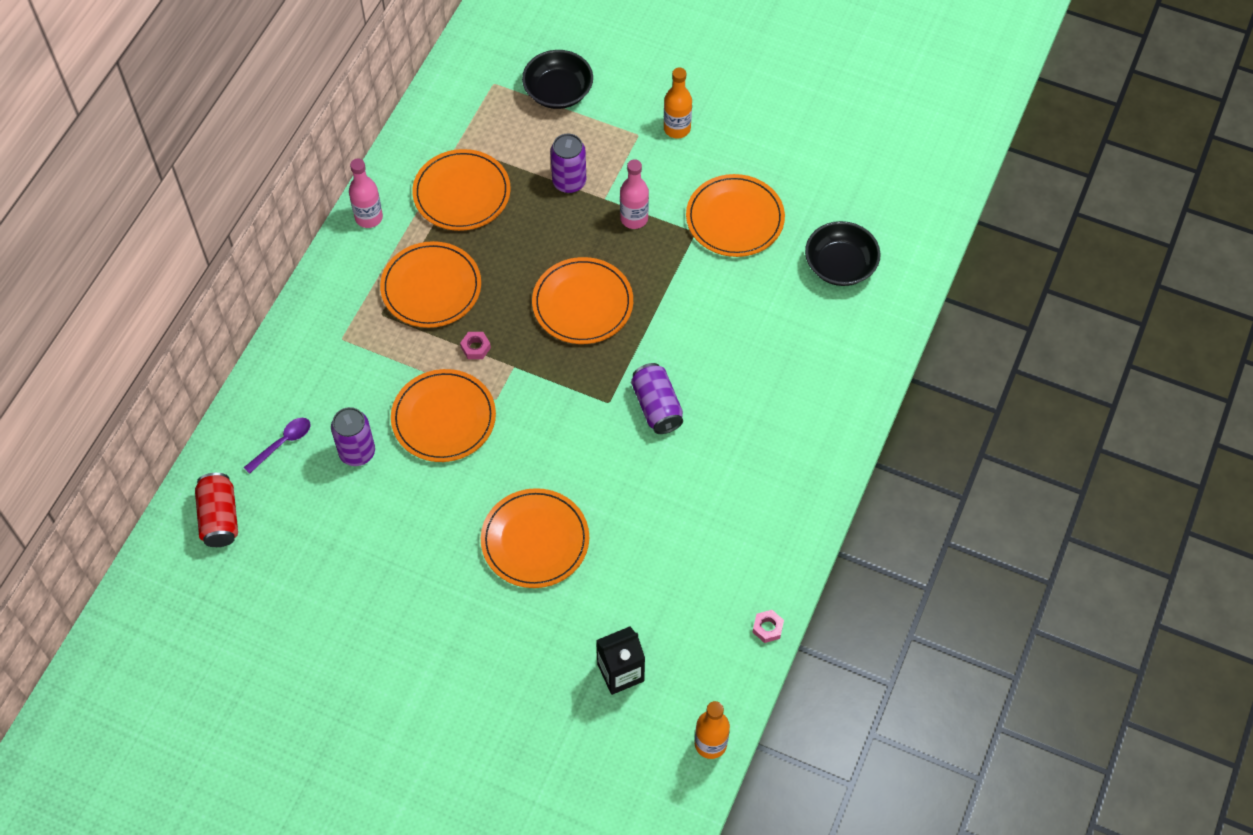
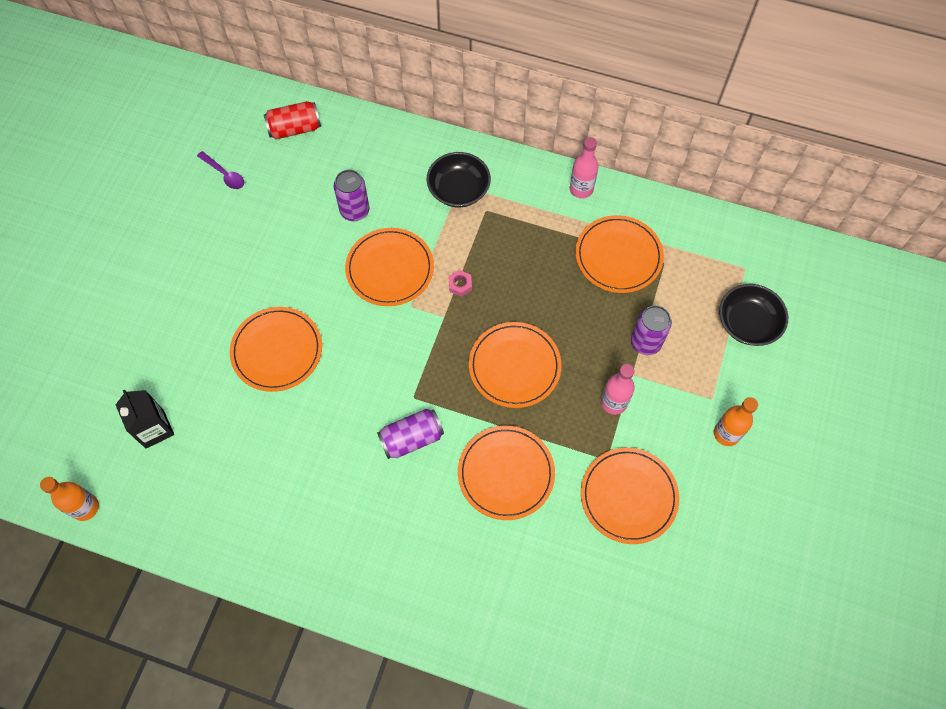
camera: 85 degrees right, 5 degrees up
(283, 443) = (361, 160): purple spoon -> purple spoon (224, 174)
(431, 287) = (517, 244): orange plate -> orange plate (506, 473)
(767, 628) = (190, 551): pink nut -> none
(840, 265) = (588, 605): black bowl -> black bowl (458, 189)

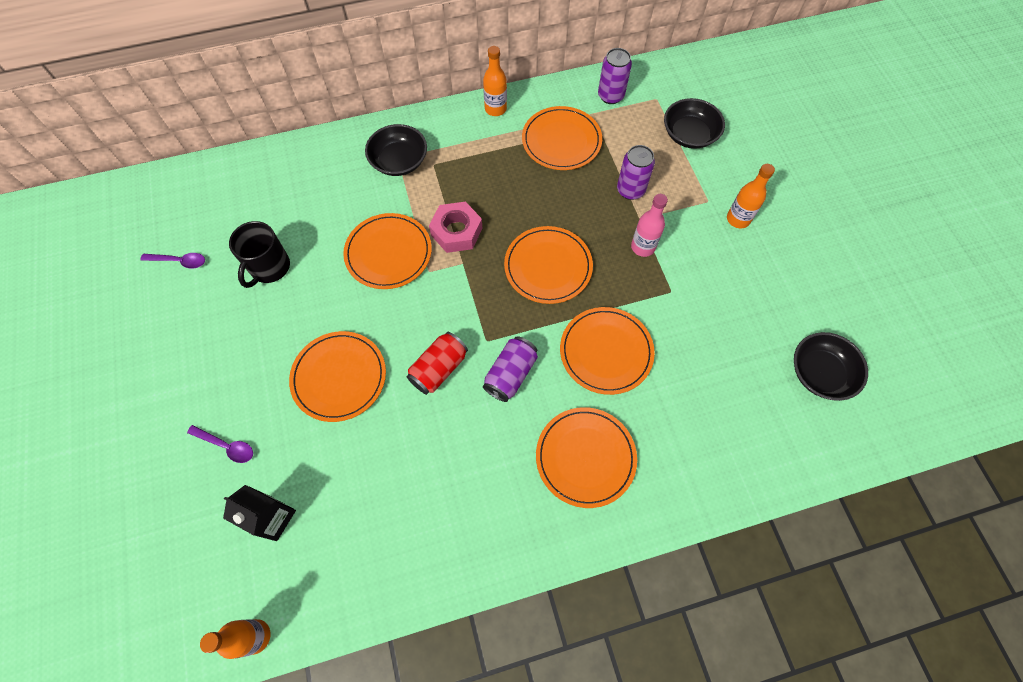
camera: 35 degrees left, 0 degrees up
(160, 351) = (227, 446): none -> purple spoon
(288, 222) = (269, 267): none -> black mug
(295, 129) = (219, 190): red can -> red can (439, 369)
(355, 211) = (323, 225): purple can -> purple can (610, 96)
(460, 285) = (456, 231): pink nut -> pink nut, size x2.07
(581, 189) = (495, 109): pink bottle -> orange bottle
(628, 496) = (708, 308): orange plate -> orange plate (585, 457)
(683, 622) = (820, 373): none -> black bowl

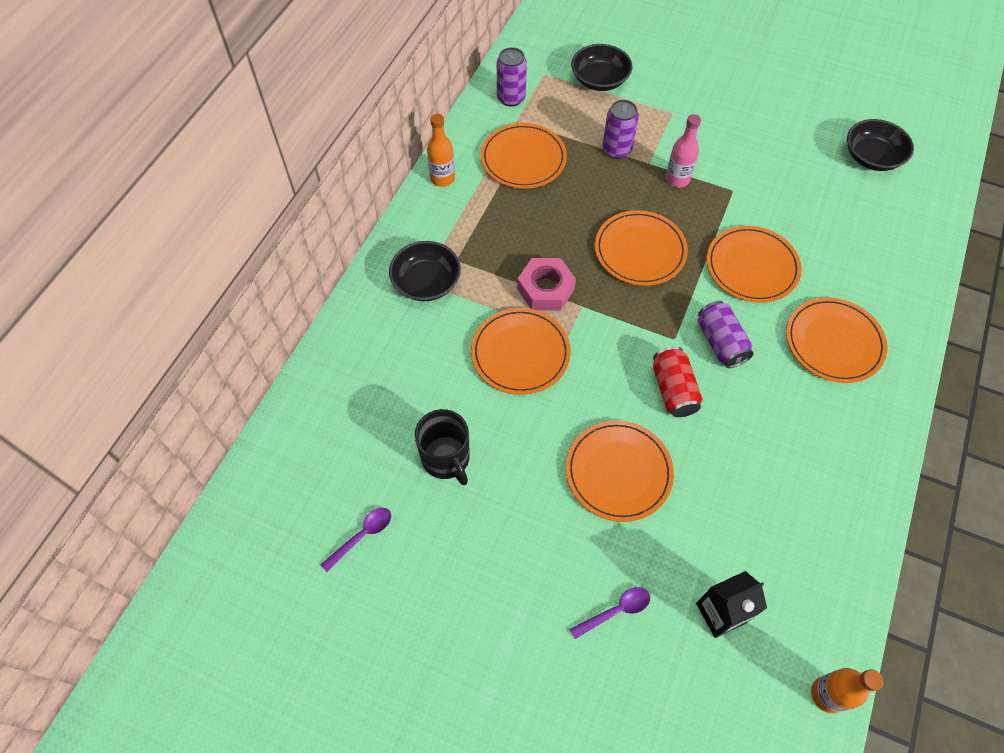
camera: 50 degrees left, 5 degrees down
(738, 219) = (704, 108): orange bottle -> none

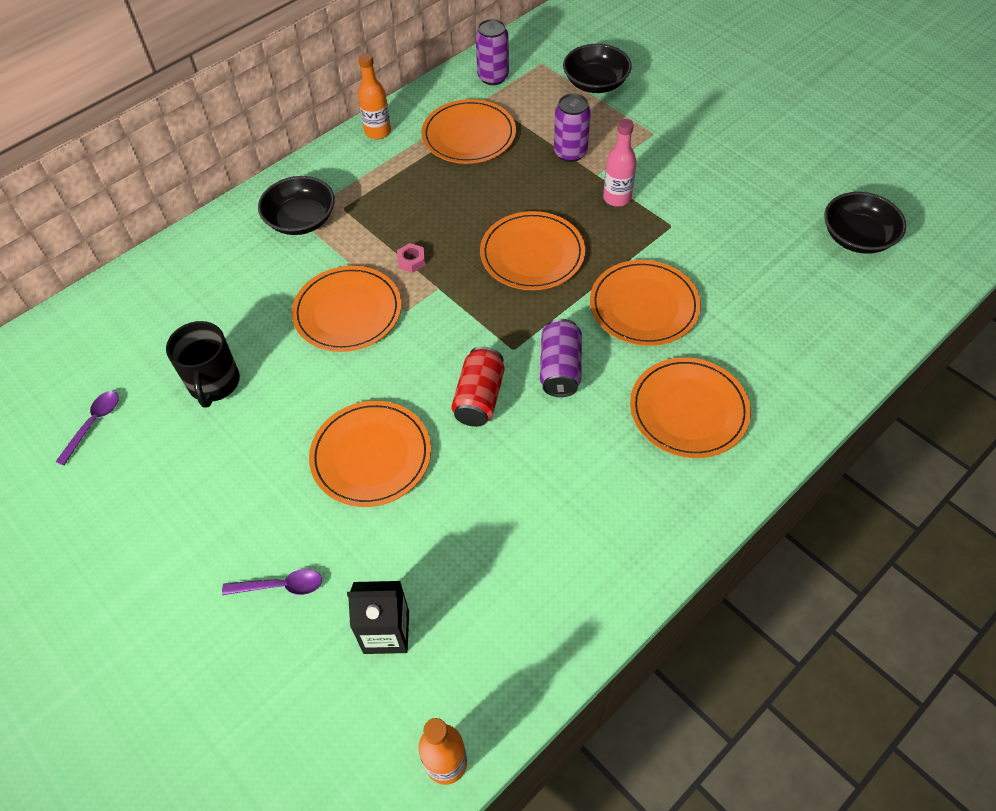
camera: 25 degrees right, 5 degrees down
(362, 535) = (94, 423): purple spoon -> purple spoon turned 45 degrees counterclockwise
(545, 289) = (411, 261): pink nut -> pink nut, size x0.48

